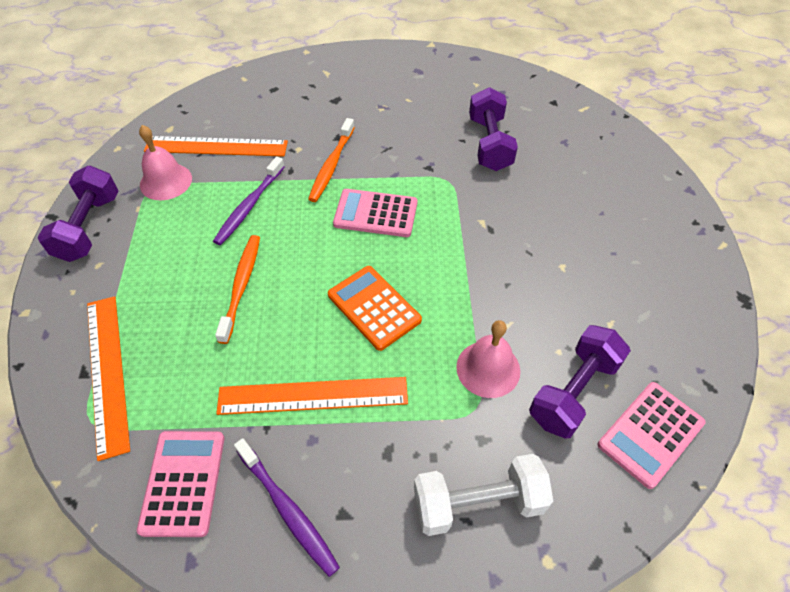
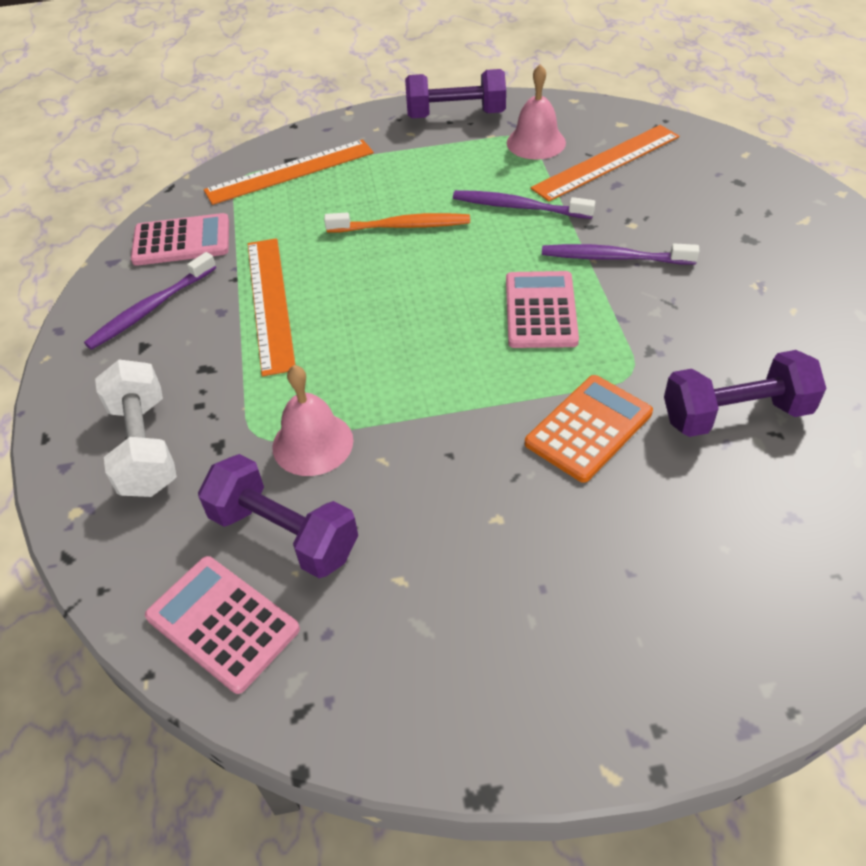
camera: 85 degrees right, 5 degrees down
(216, 146) = (606, 162): orange ruler -> orange ruler turned 60 degrees clockwise
(331, 165) = (614, 258): orange toothbrush -> purple toothbrush
(374, 307) = (389, 331): orange calculator -> orange calculator (588, 428)

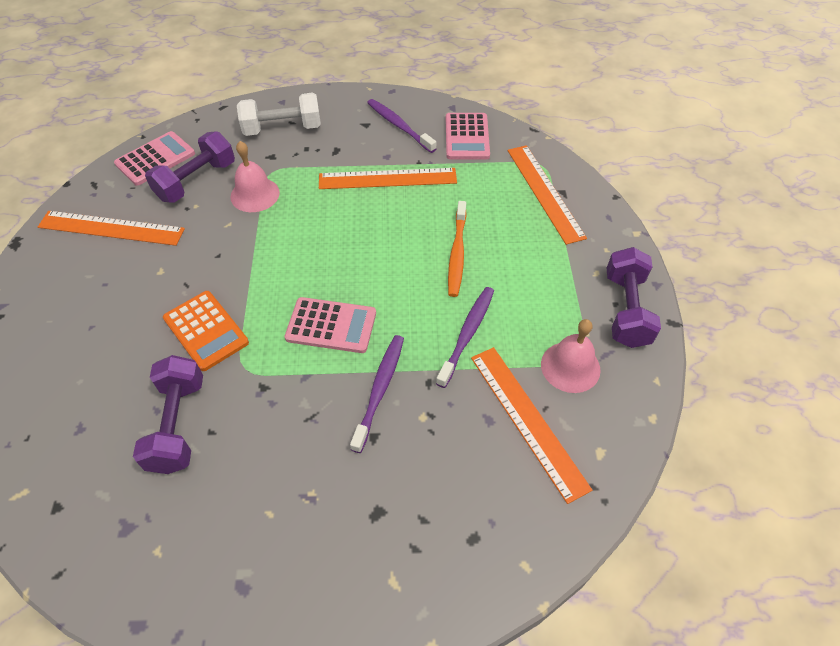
camera: 95 degrees right, 5 degrees up
(416, 629) = (111, 228): none -> orange ruler

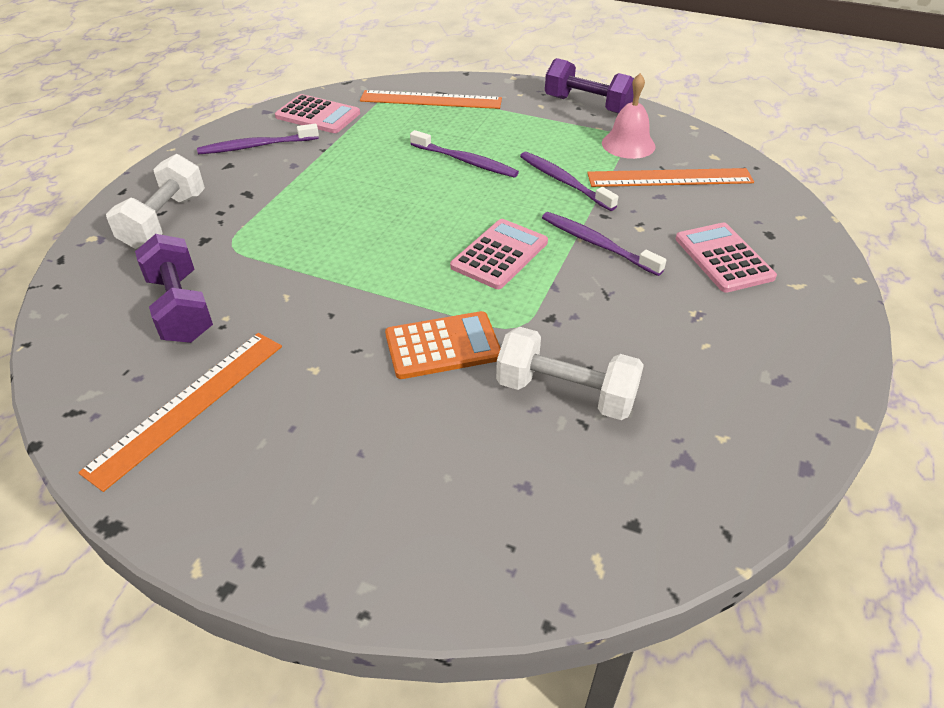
camera: 65 degrees left, 10 degrees down
(155, 159) = (92, 338): pink calculator -> pink calculator (723, 258)
(178, 424) = (565, 393): purple dumbbell -> white dumbbell
(255, 194) = (257, 265): pink bell -> none
(387, 179) = (328, 172): orange ruler -> none
(457, 253) = (465, 161): orange toothbrush -> purple toothbrush

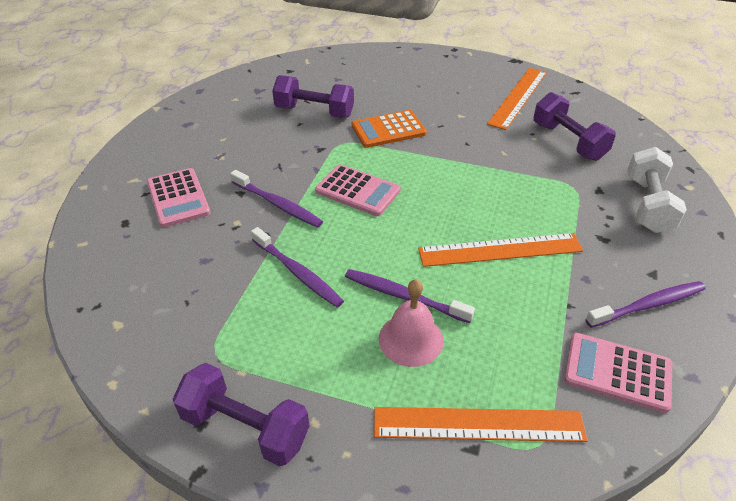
camera: 175 degrees right, 0 degrees up
(499, 254) = (358, 191): pink calculator -> pink calculator turned 90 degrees counterclockwise
(565, 393) = (314, 112): white dumbbell -> purple dumbbell
(628, 144) = (212, 339): pink bell -> pink bell (411, 339)
(669, 178) = (185, 285): orange ruler -> orange ruler (500, 250)

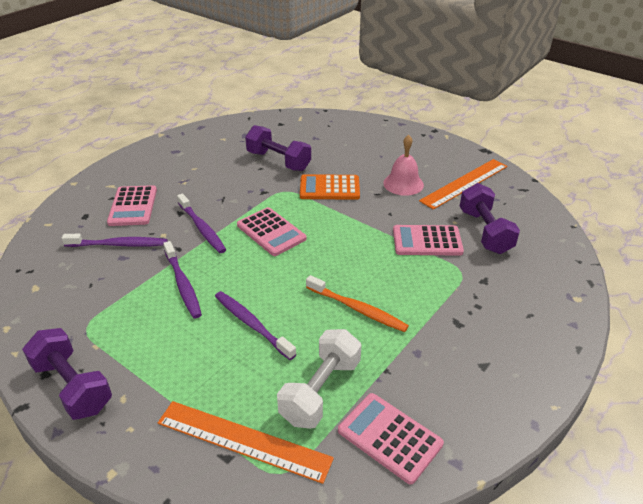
camera: 20 degrees right, 5 degrees down
(411, 339) = (235, 359): pink bell -> pink bell (403, 184)
(500, 250) = (357, 309): orange ruler -> orange toothbrush
(521, 163) = (427, 241): none -> pink calculator
(647, 305) = (458, 390): purple toothbrush -> purple toothbrush (118, 244)
(648, 205) = (522, 304): white dumbbell -> white dumbbell (320, 391)

